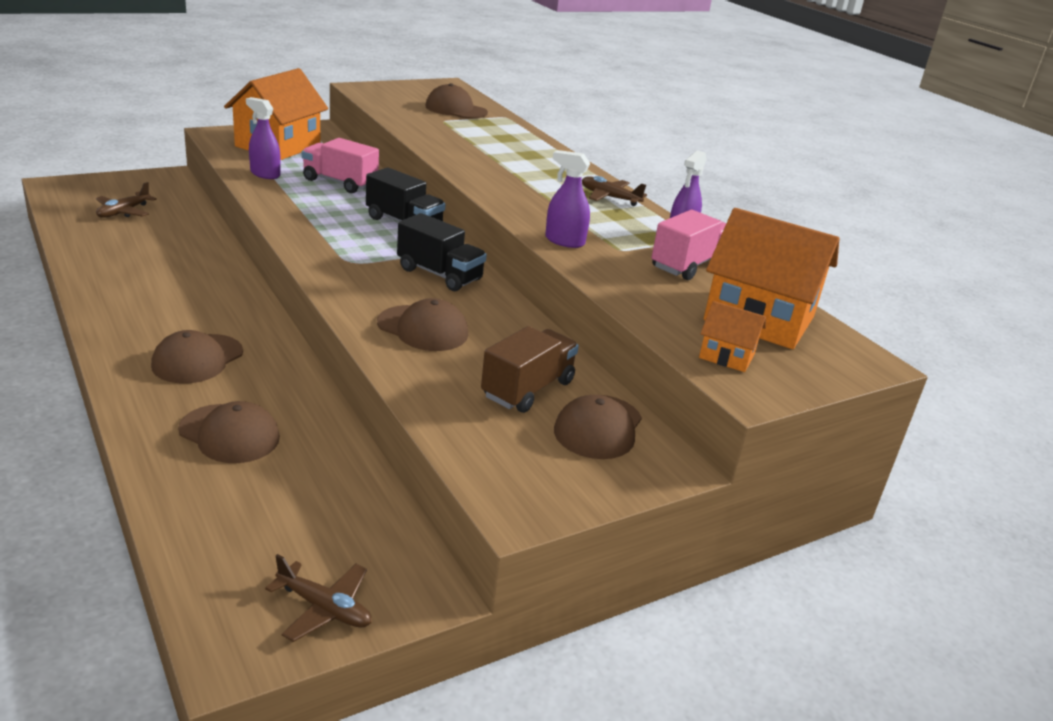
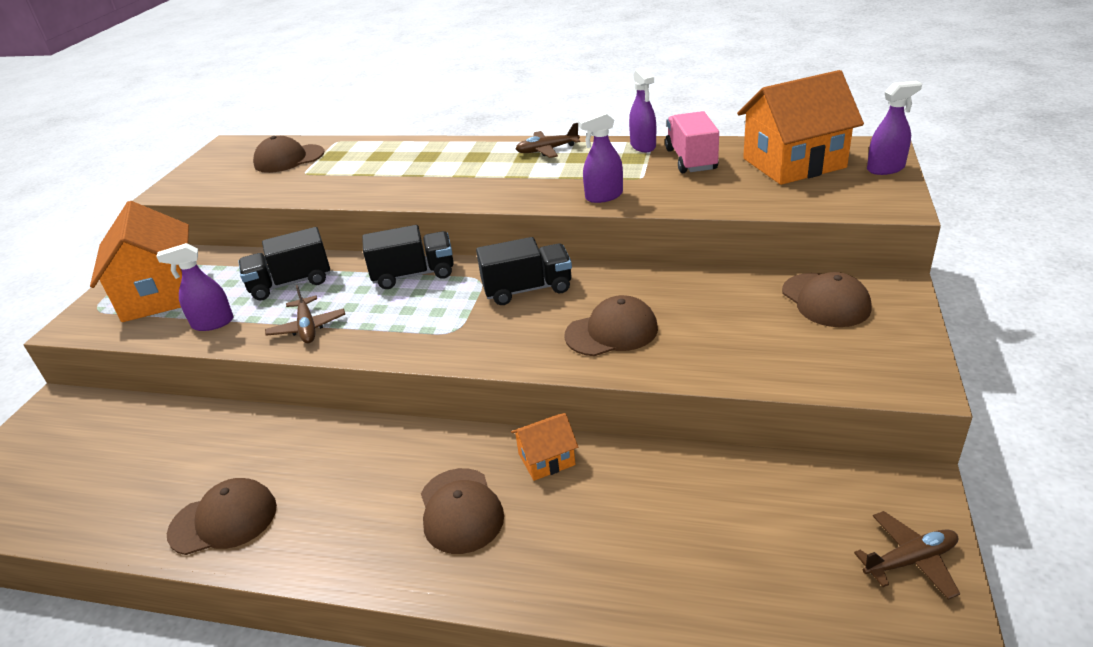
camera: 40 degrees left, 5 degrees up
(123, 212) = (91, 468): brown plane -> brown plane (307, 327)
(229, 434) = (611, 532): brown cap -> brown cap (223, 520)
(340, 183) = (291, 283): pink truck -> black truck
(528, 389) = (749, 313): brown truck -> none
(727, 356) = (839, 195): orange house -> orange house (546, 459)
(824, 373) = (885, 168): none -> purple spray bottle

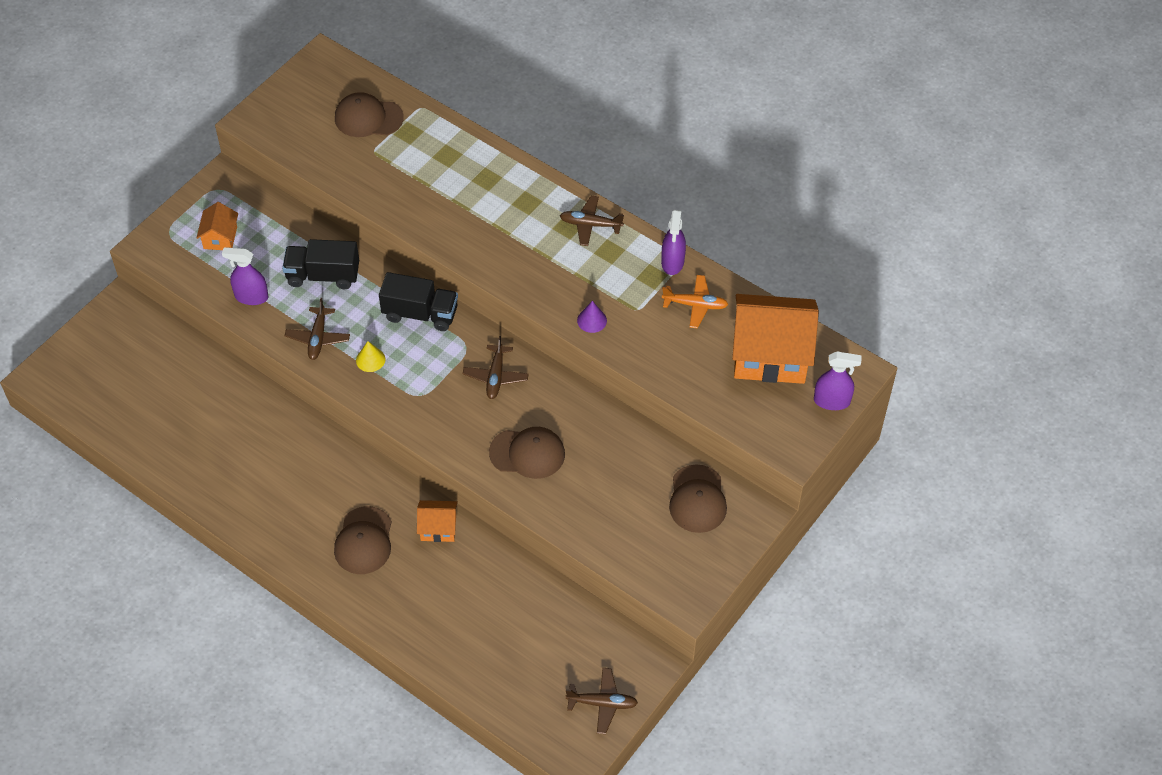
camera: 20 degrees right, 20 degrees up
(160, 294) = (220, 237): orange house -> orange house, size x0.48
(223, 520) = (215, 475): brown cap -> none
(379, 323) = (370, 359): none -> yellow cone
(527, 289) = (495, 376): black truck -> brown plane
(604, 196) = (592, 320): purple spray bottle -> purple cone
(691, 159) = (695, 305): pink truck -> orange plane

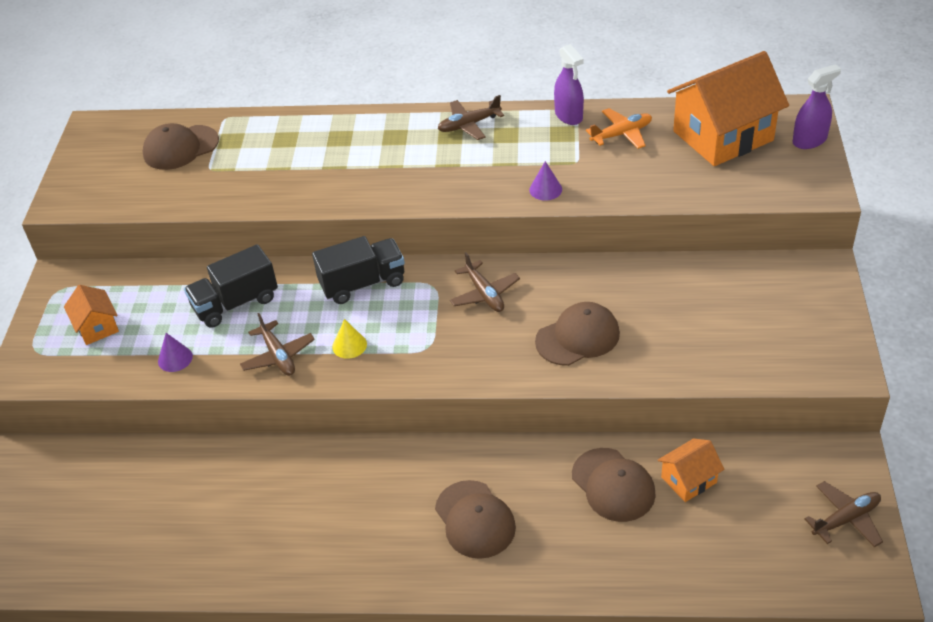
camera: 30 degrees left, 10 degrees down
(251, 297) = (175, 358): purple spray bottle -> purple cone
(438, 528) = (537, 463): orange house -> orange house (689, 480)
(697, 499) = (764, 287): brown cap -> brown cap (613, 485)

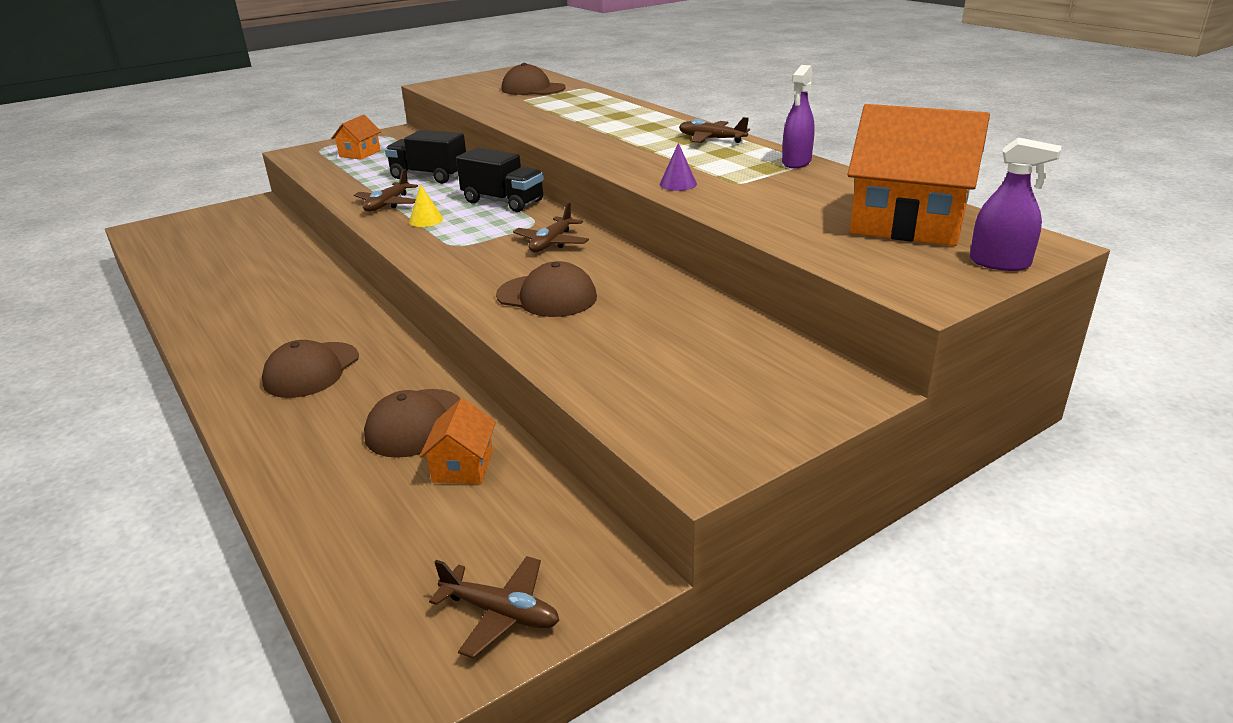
camera: 50 degrees right, 15 degrees down
(175, 358) = (351, 180): purple cone -> none
(621, 134) = (814, 186): orange plane -> none
(689, 480) = (463, 466): orange house -> orange house turned 75 degrees clockwise

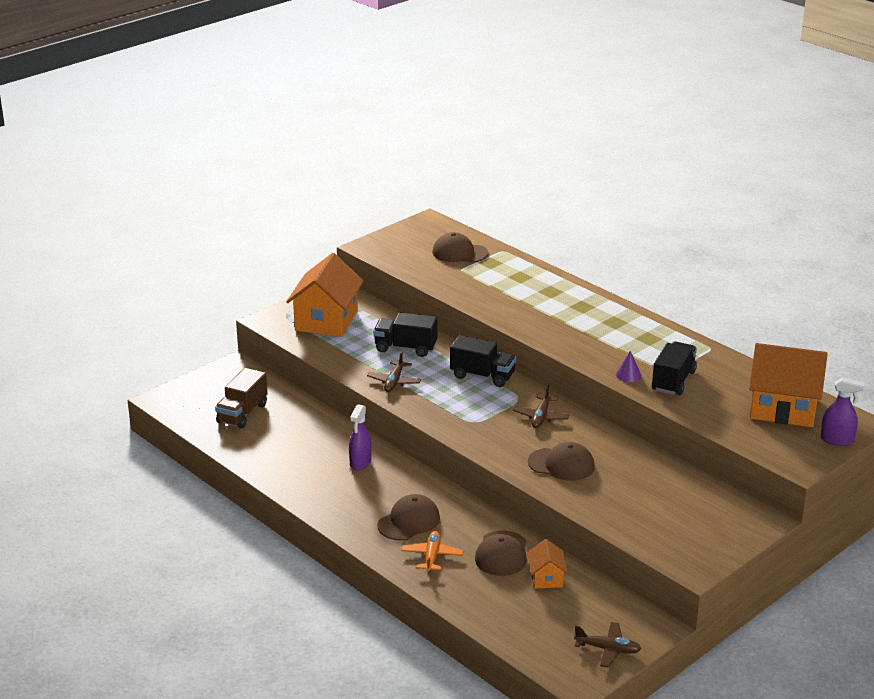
camera: 10 degrees left, 0 degrees up
(215, 244) = (242, 413): none -> brown truck
(306, 420) = (432, 556): none -> orange plane
(311, 370) = (409, 521): brown cap -> brown cap turned 150 degrees counterclockwise
(360, 153) = (326, 320): orange house -> orange house, size x2.10
(426, 220) = (435, 398): yellow cone -> none
(711, 139) = (634, 323): brown plane -> none
(742, 191) = (673, 381): none -> black truck
(796, 162) = (702, 349): purple spray bottle -> purple spray bottle (360, 462)

